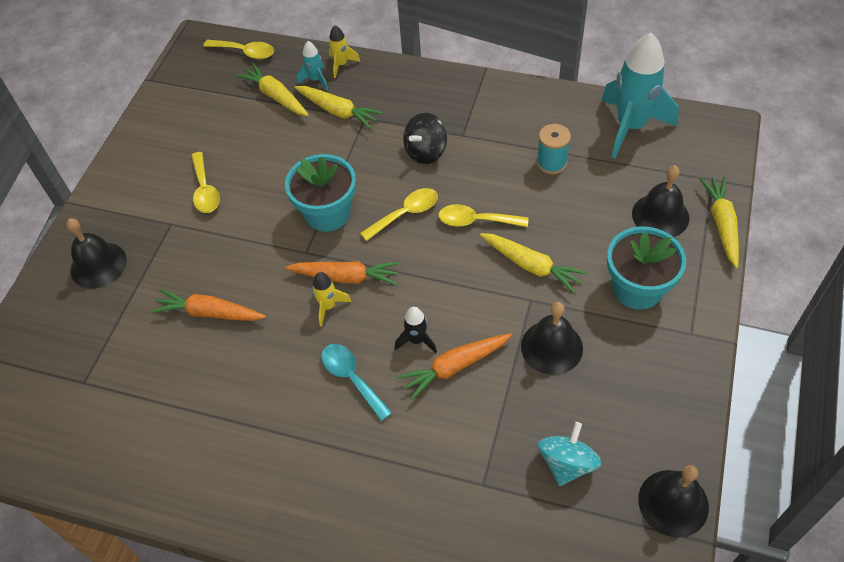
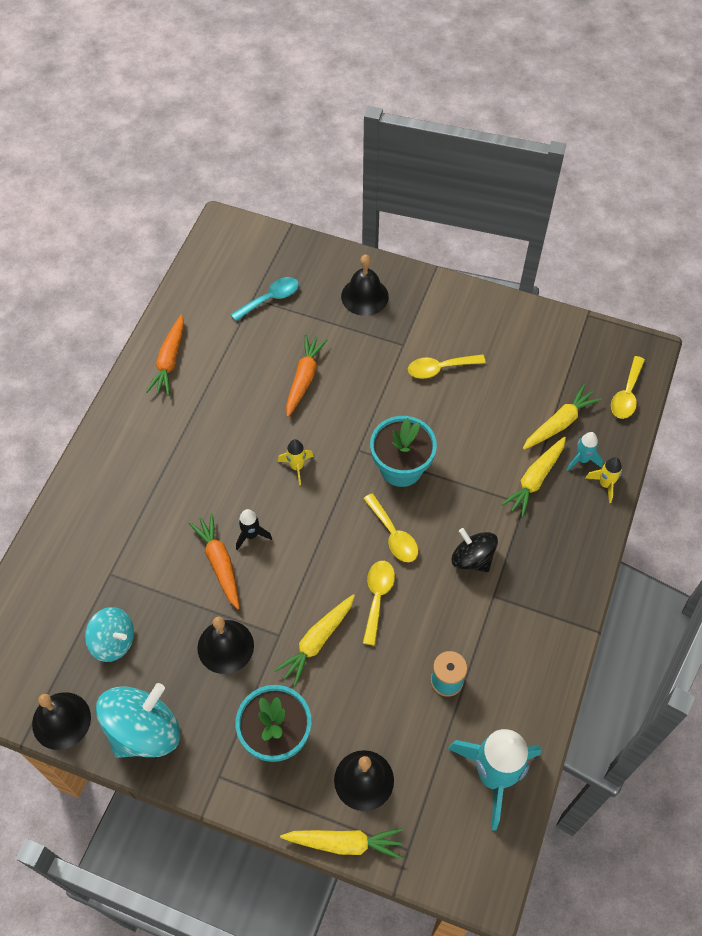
camera: 90 degrees right, 5 degrees up
(346, 277) = (326, 481): orange carrot -> orange carrot (169, 361)
(351, 378) = (223, 483): turquoise spoon -> turquoise spoon (270, 299)
(662, 411) = (144, 731): none -> turquoise spinning top

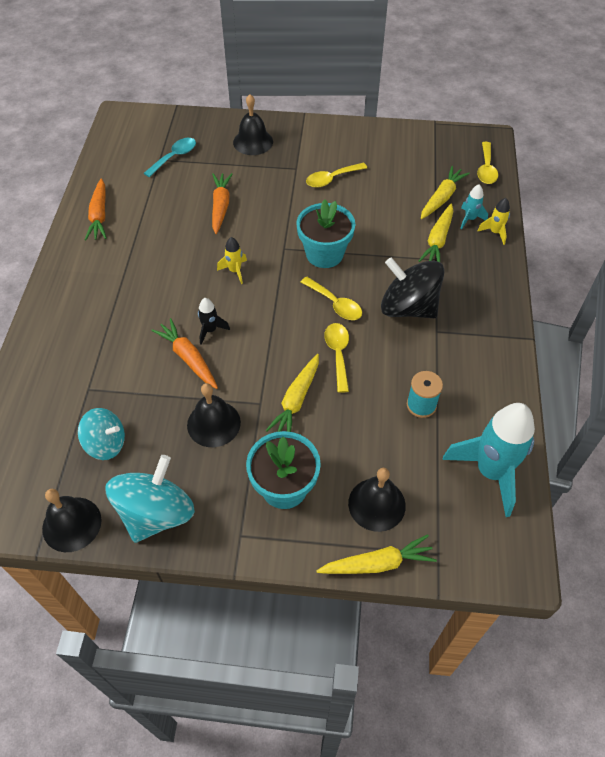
camera: 15 degrees left, 5 degrees down
(472, 558) = (408, 307): black spinning top -> black spinning top, size x1.61

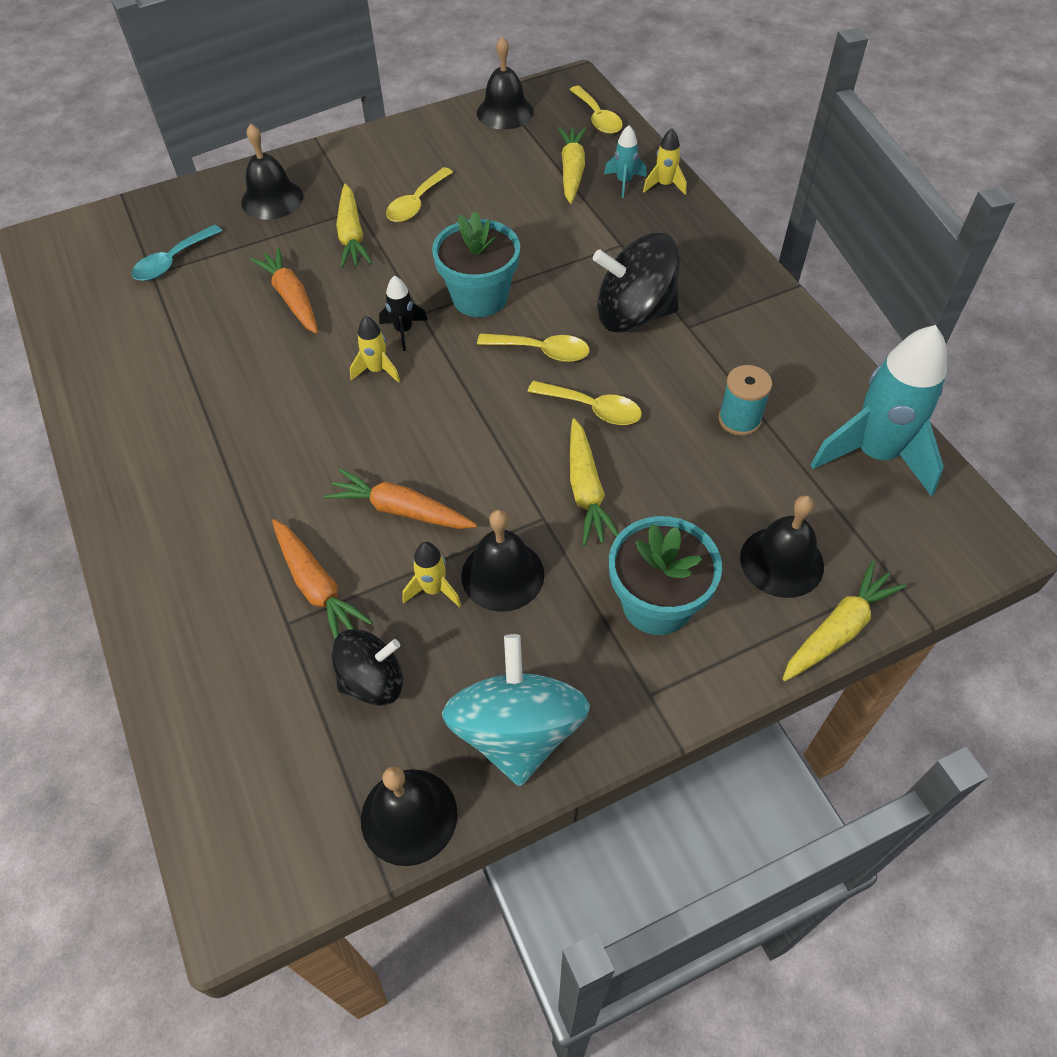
camera: 30 degrees left, 0 degrees up
(99, 216) = (117, 385): orange carrot -> orange carrot (317, 586)
(106, 443) = (372, 681): turquoise spinning top -> black spinning top
(172, 411) = (433, 589): none -> yellow rocket
(174, 157) = (172, 262): turquoise spoon -> turquoise spoon turned 150 degrees counterclockwise
(210, 330) = (403, 460): black rocket -> black rocket (403, 331)
(338, 354) = (593, 409): yellow spoon -> yellow spoon turned 150 degrees clockwise
(429, 141) = (505, 112): none -> black bell
(437, 240) = (606, 222): yellow carrot -> yellow carrot (351, 235)

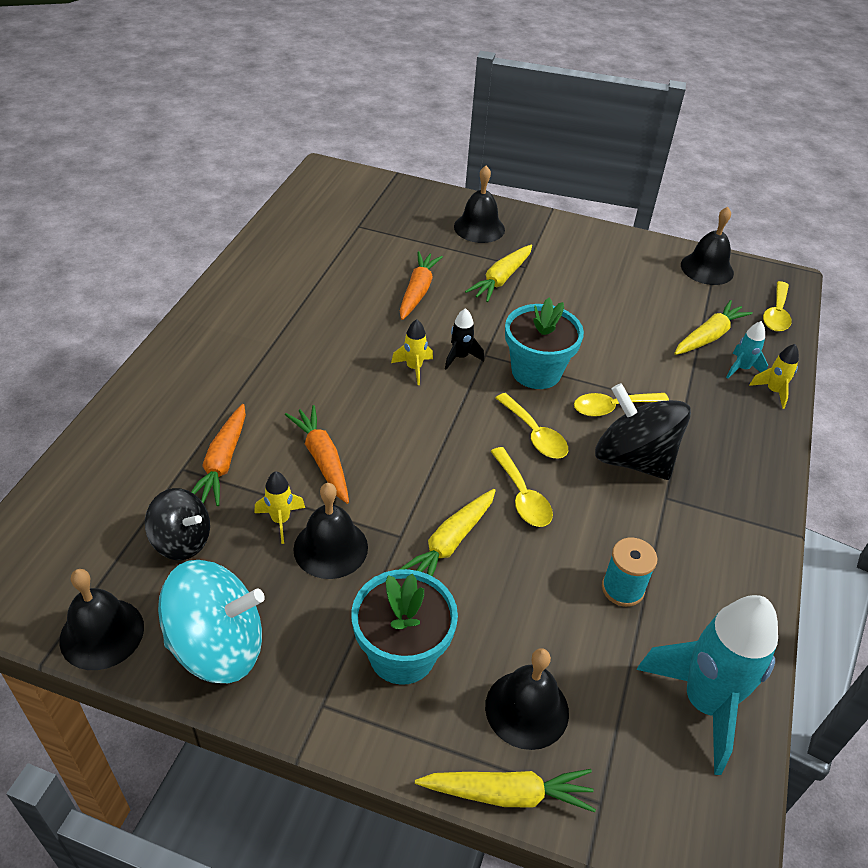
camera: 40 degrees right, 10 degrees down
(172, 262) = (377, 226): turquoise spoon -> none
(416, 204) = (568, 287): yellow spoon -> yellow spoon (612, 407)
(517, 731) = (218, 646): turquoise spinning top -> turquoise spinning top turned 45 degrees clockwise

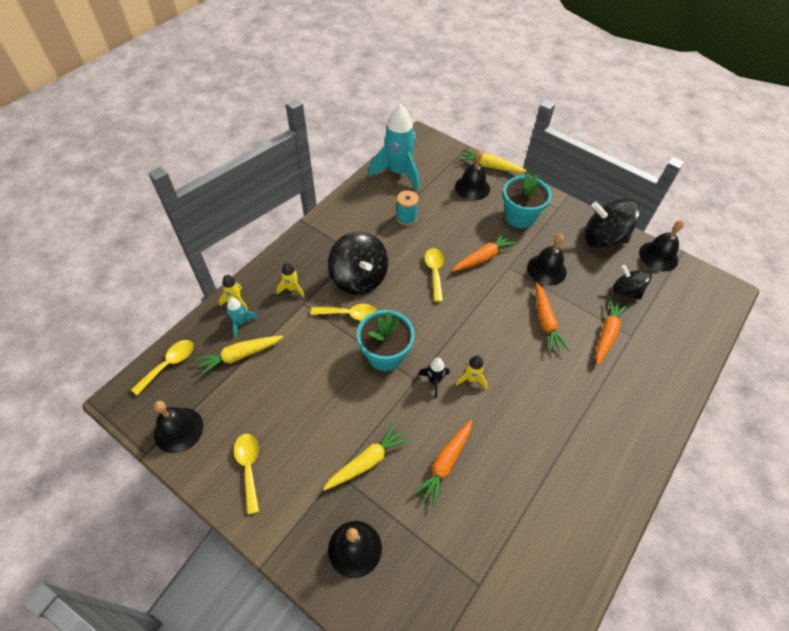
camera: 160 degrees left, 10 degrees up
(218, 646) = (603, 238): turquoise spinning top -> black spinning top
(280, 520) = (572, 290): yellow rocket -> yellow rocket (292, 289)
(450, 543) = (483, 257): yellow carrot -> orange carrot
(535, 435) = (409, 307): yellow spoon -> yellow spoon (249, 467)

